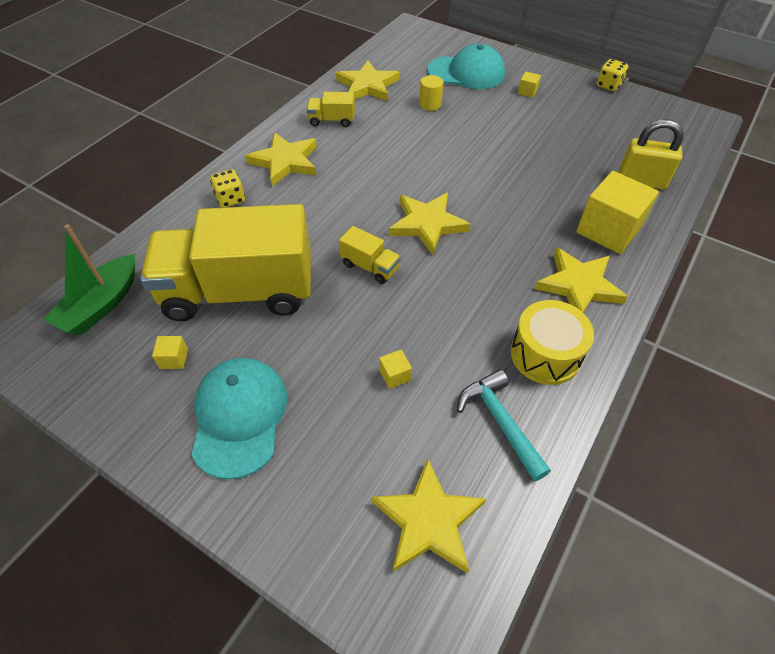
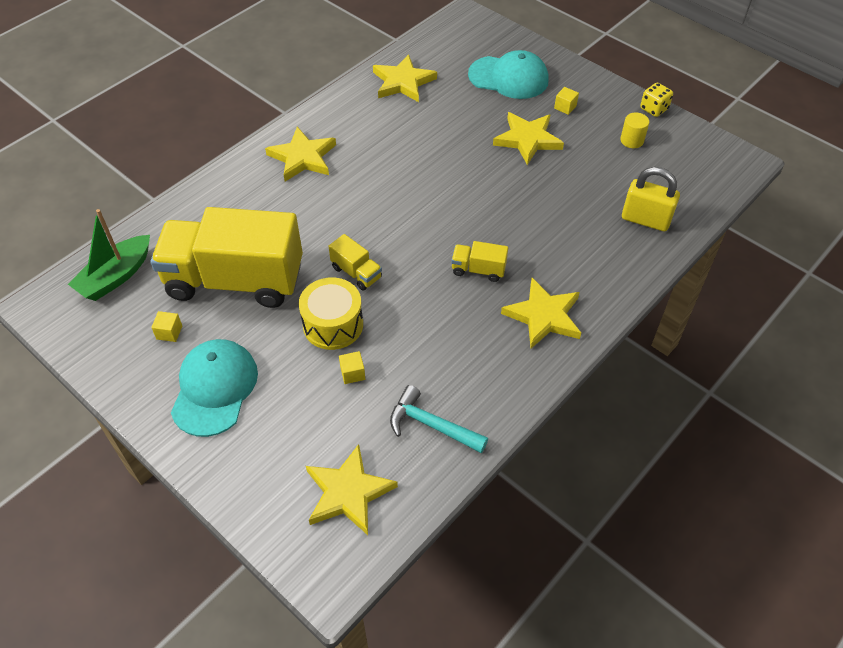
camera: 10 degrees right, 0 degrees up
(230, 199) = (244, 190): yellow dice -> none
(332, 120) = (357, 118): yellow truck -> yellow truck (478, 270)
(427, 224) = (420, 238): yellow star -> yellow star (528, 139)
(430, 104) = (460, 110): yellow cylinder -> yellow cylinder (632, 140)
(500, 421) = (431, 425): turquoise hammer -> turquoise hammer turned 45 degrees counterclockwise
(545, 354) = (490, 374): yellow drum -> yellow drum (333, 324)
(608, 230) = (592, 266): yellow cube -> none

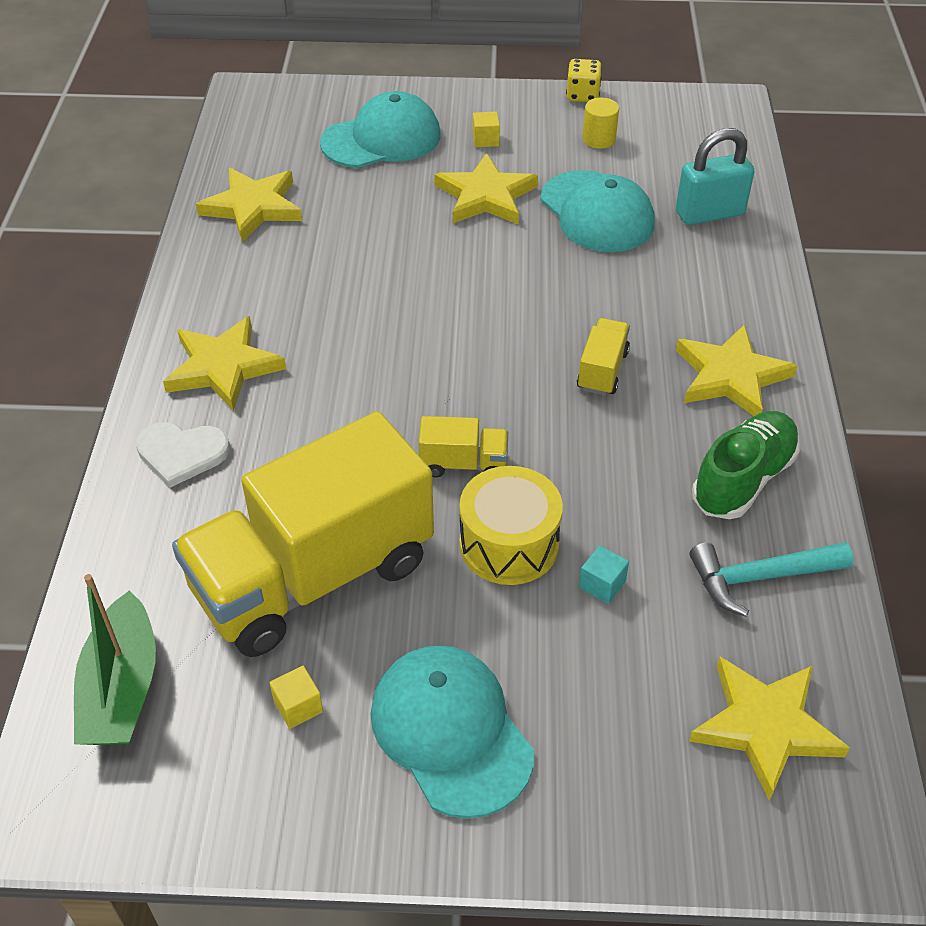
camera: 40 degrees left, 5 degrees down
(243, 188) = (182, 453): none -> white heart
(352, 373) = (602, 584): yellow cube -> turquoise cube
(478, 270) = (602, 370): yellow truck -> yellow truck turned 135 degrees clockwise
(483, 372) = (743, 479): none -> green shoe
(579, 182) = (597, 212): none -> turquoise cap
(645, 219) = (709, 213): yellow padlock -> turquoise padlock

